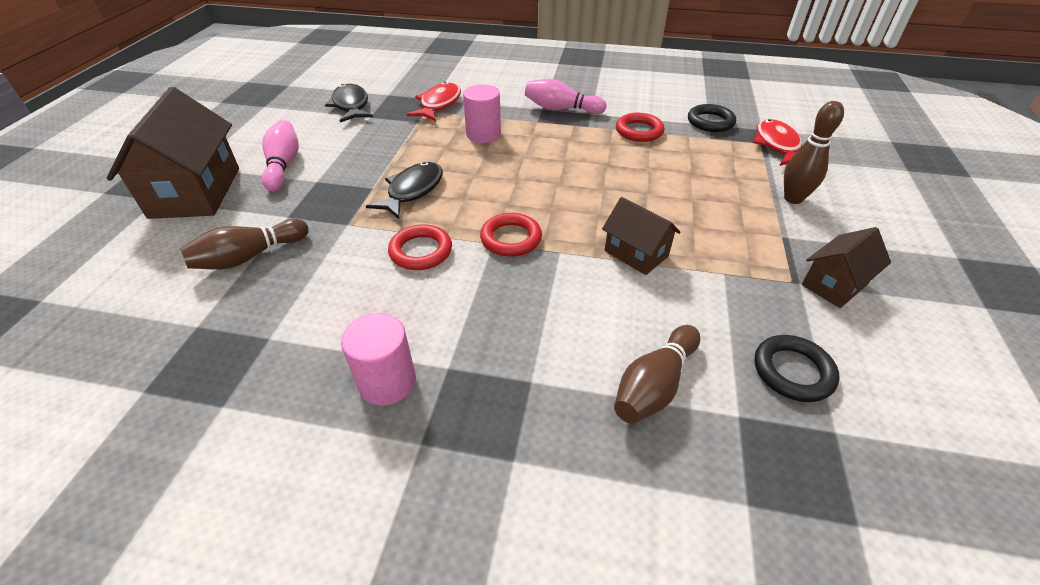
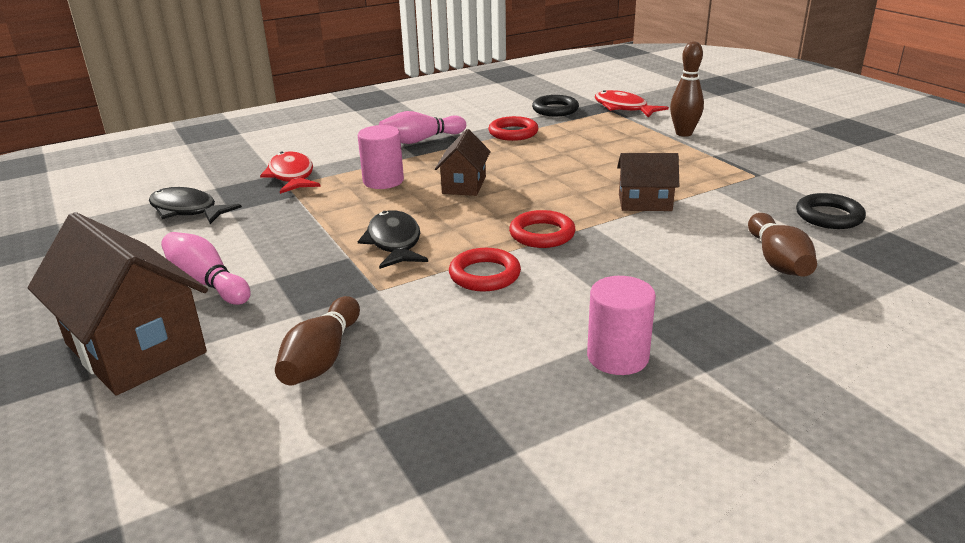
camera: 40 degrees left, 15 degrees down
(834, 284) = (778, 166): brown house -> brown house (464, 185)

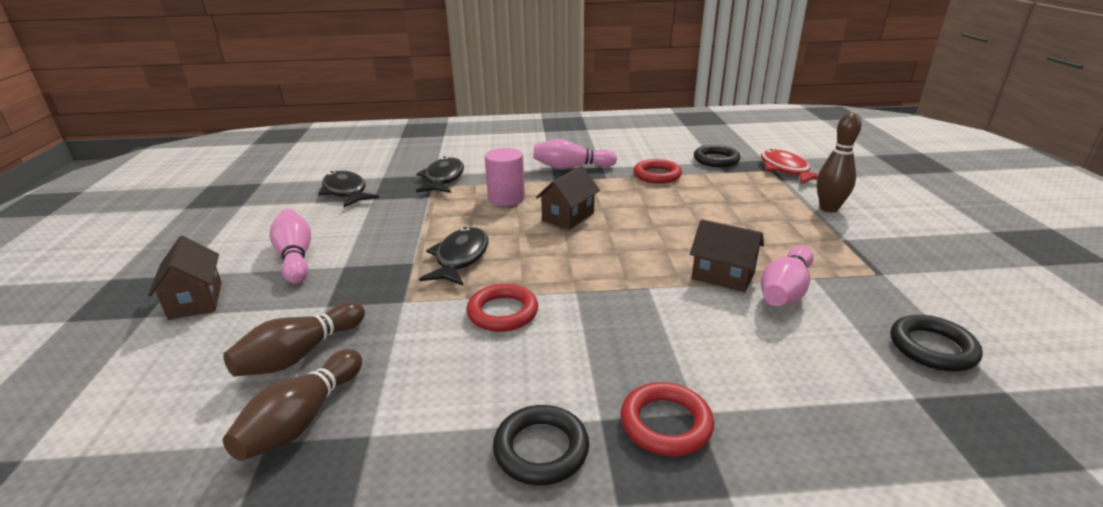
camera: 25 degrees right, 0 degrees up
(135, 348) = (196, 300): brown house -> brown house, size x0.54
(291, 176) = (443, 179): red fish -> black fish
(542, 234) = (591, 284): red ring -> red ring (666, 423)
(617, 357) = (541, 449): pink cylinder -> black ring
(701, 203) = (785, 291): none -> pink bowling pin
(777, 261) = (820, 388): brown bowling pin -> brown bowling pin (302, 419)

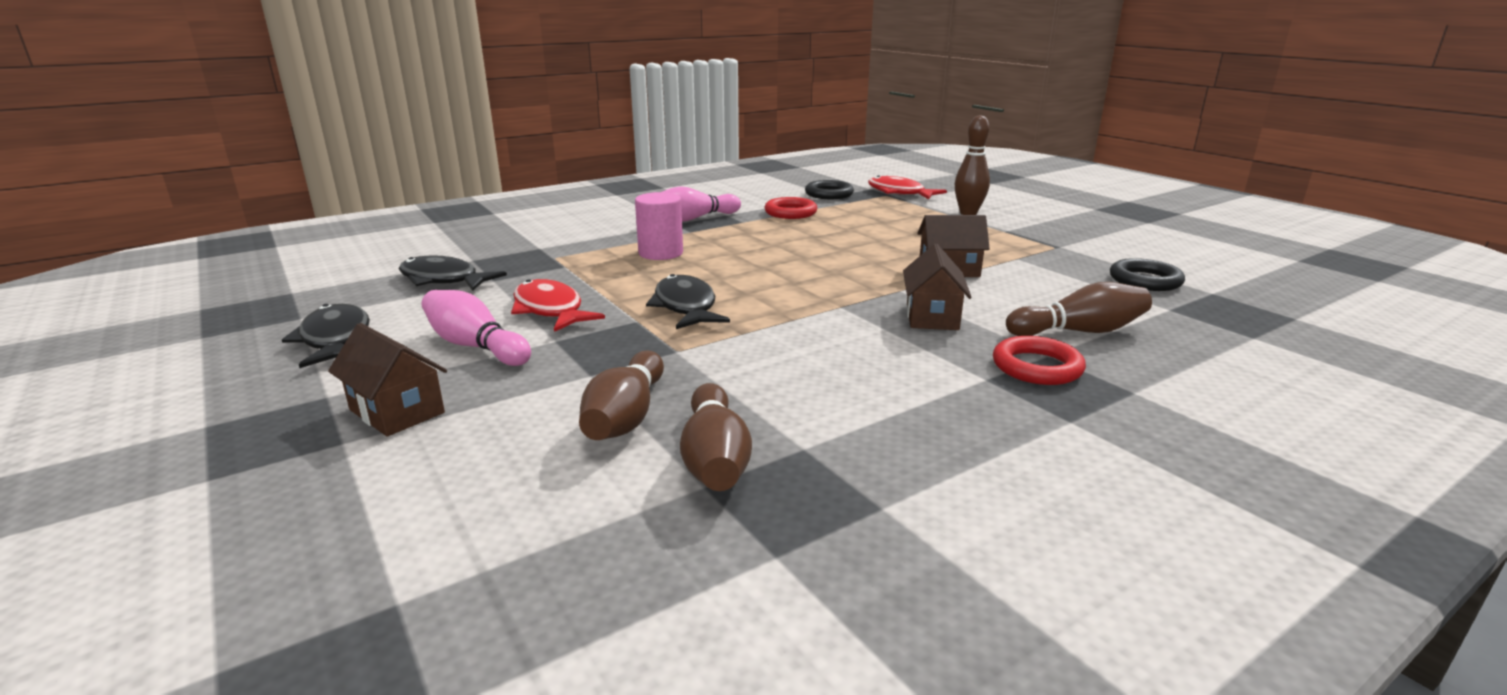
camera: 30 degrees left, 5 degrees down
(373, 236) = (550, 310): none -> red fish
(443, 179) = (558, 249): black fish -> black fish (336, 340)
(502, 312) = (795, 335): red ring -> none
(541, 449) = (968, 409): black ring -> none
(568, 217) = (750, 256): brown house -> brown house (932, 317)
(766, 393) = (1079, 331): none -> brown bowling pin
(785, 291) = (1008, 270): pink bowling pin -> none

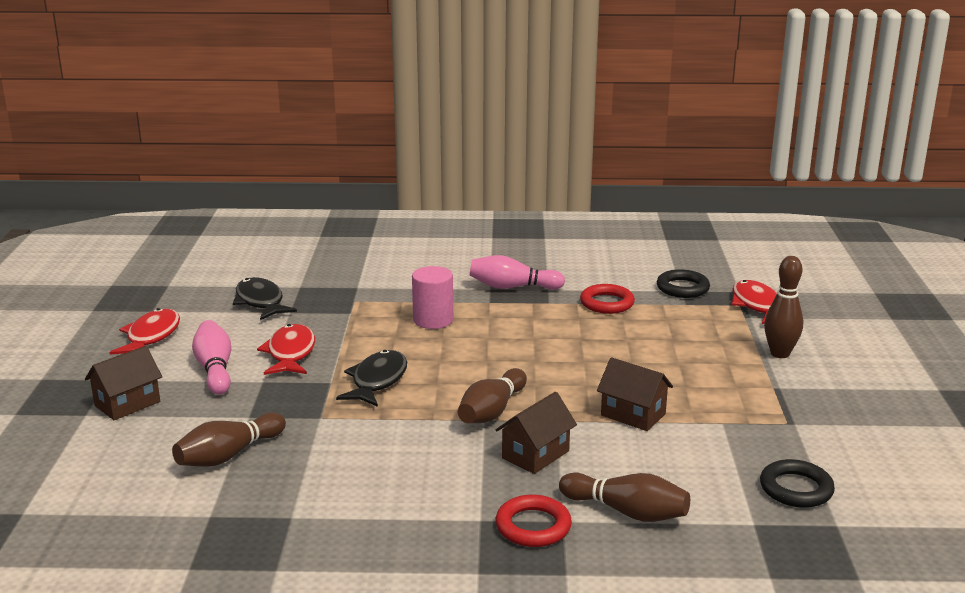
camera: 35 degrees right, 0 degrees up
(336, 340) = (151, 337): black fish -> red fish
(397, 411) = (127, 404): brown house -> brown house turned 60 degrees clockwise
(714, 459) = (236, 502): brown bowling pin -> brown bowling pin (492, 411)

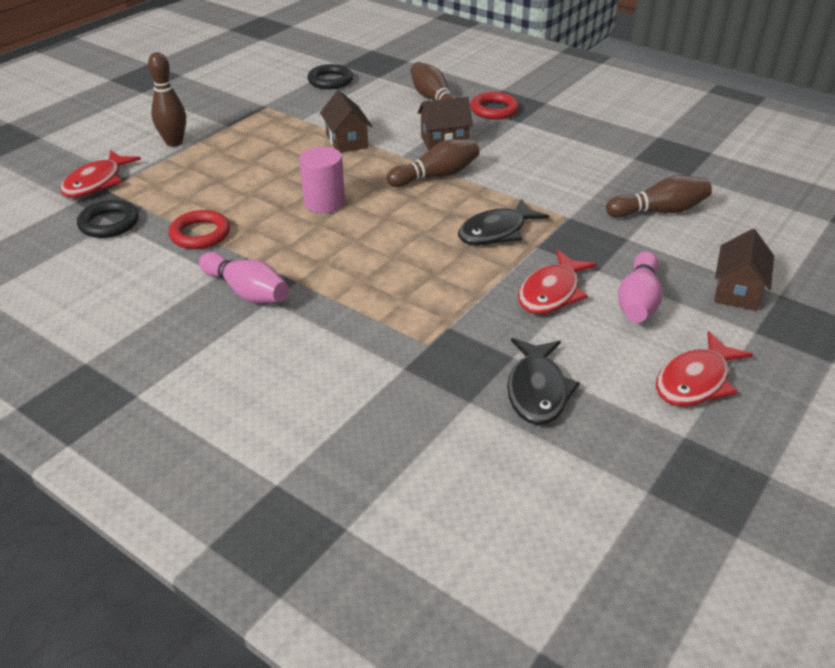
camera: 145 degrees left, 15 degrees up
(127, 404) = (737, 291): brown house -> brown house turned 60 degrees counterclockwise
(433, 320) = (378, 279): pink cylinder -> pink cylinder (324, 202)

